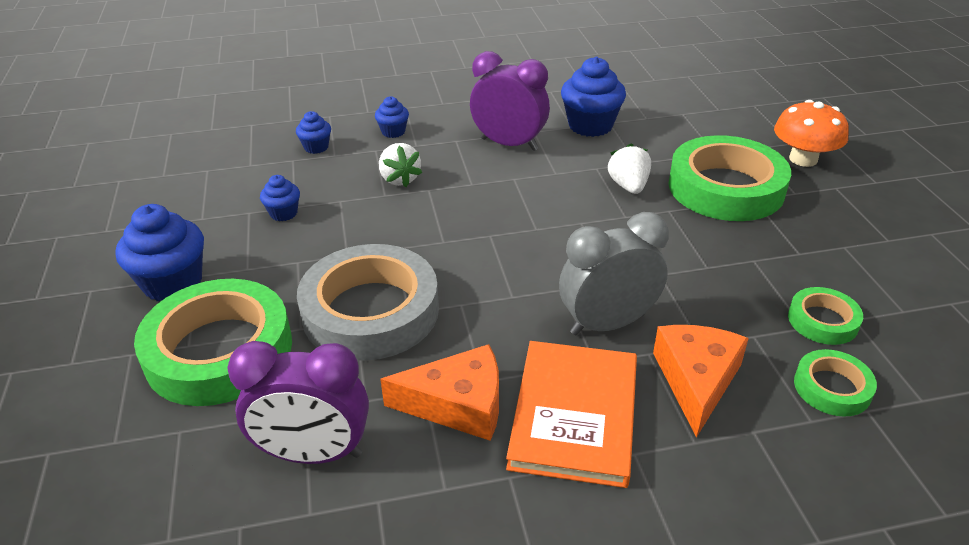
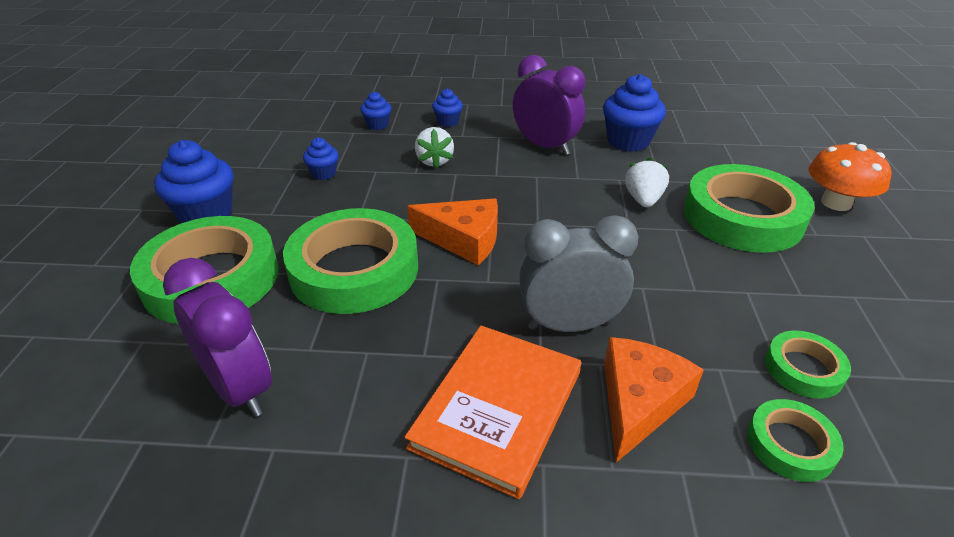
camera: 15 degrees right, 0 degrees up
(313, 453) = (240, 388): purple clock -> purple clock turned 150 degrees counterclockwise
(370, 311) = (354, 269): grey tape -> green tape
(458, 404) = (391, 372): orange cheese -> orange cheese (464, 239)

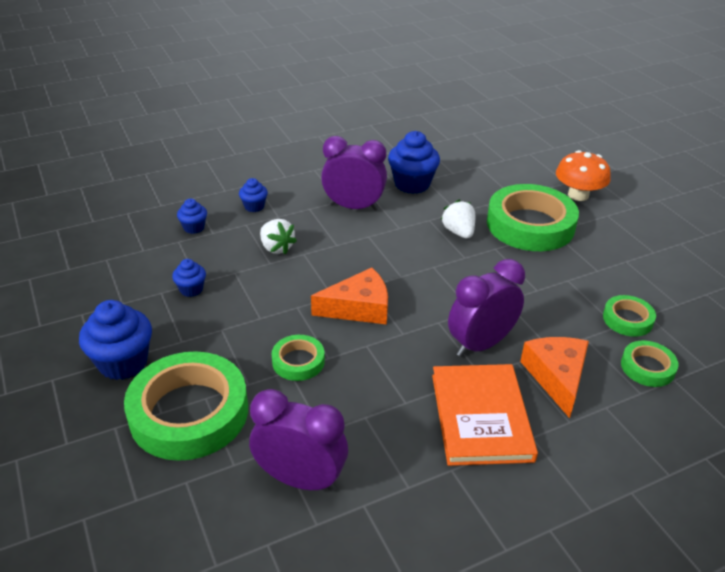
camera: 30 degrees left, 0 degrees up
(354, 269) = (298, 361): green tape -> green tape, size x0.48
(569, 325) = (480, 344): grey clock -> purple clock

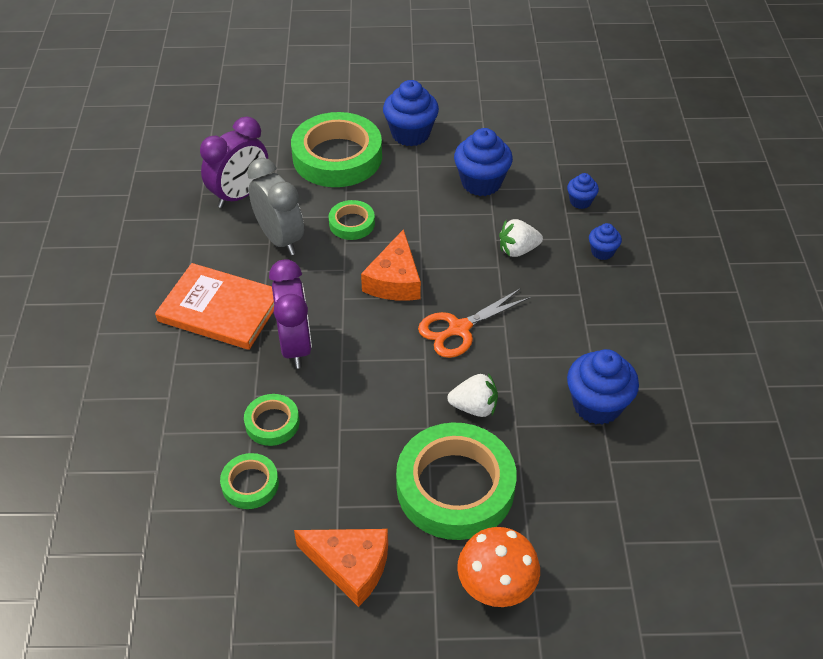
camera: 115 degrees right, 10 degrees up
(191, 289) = (481, 183): blue cupcake -> blue cupcake, size x1.88
(353, 207) = (567, 332): purple clock -> none
(353, 410) = (280, 239): none -> grey clock
(389, 257) = (459, 329): none -> orange scissors
(556, 377) = (222, 380): orange cheese -> orange cheese (350, 566)
(647, 367) = (184, 458): green tape -> green tape (272, 423)

